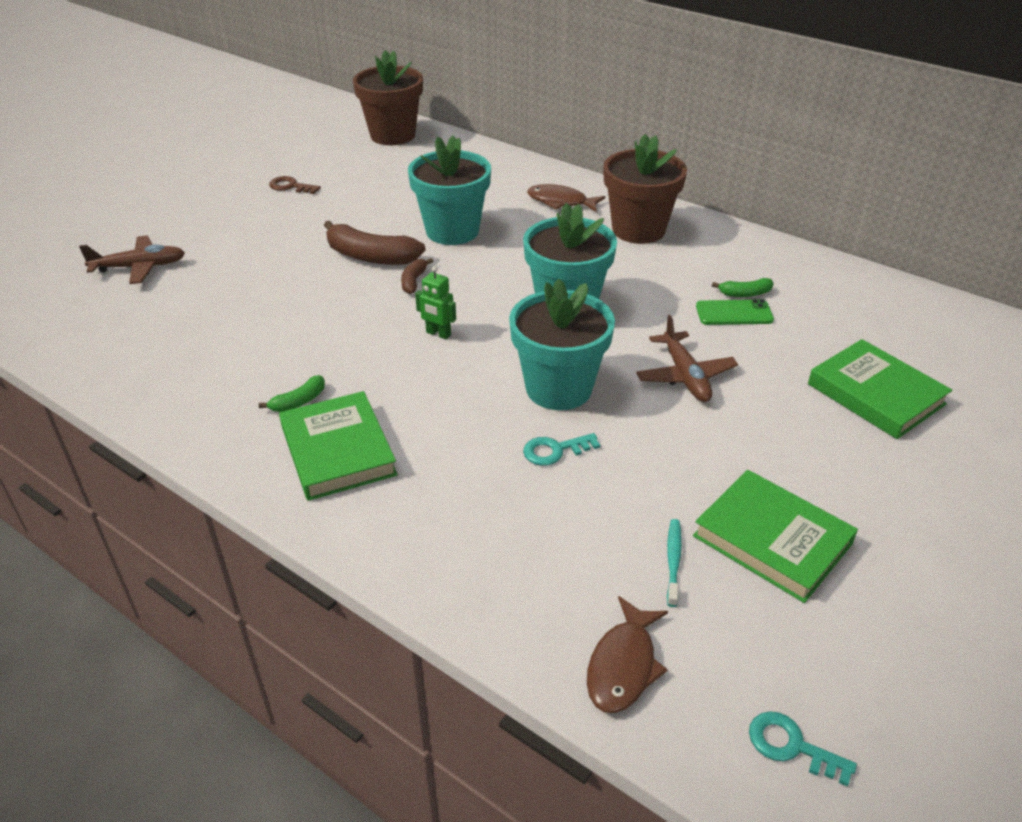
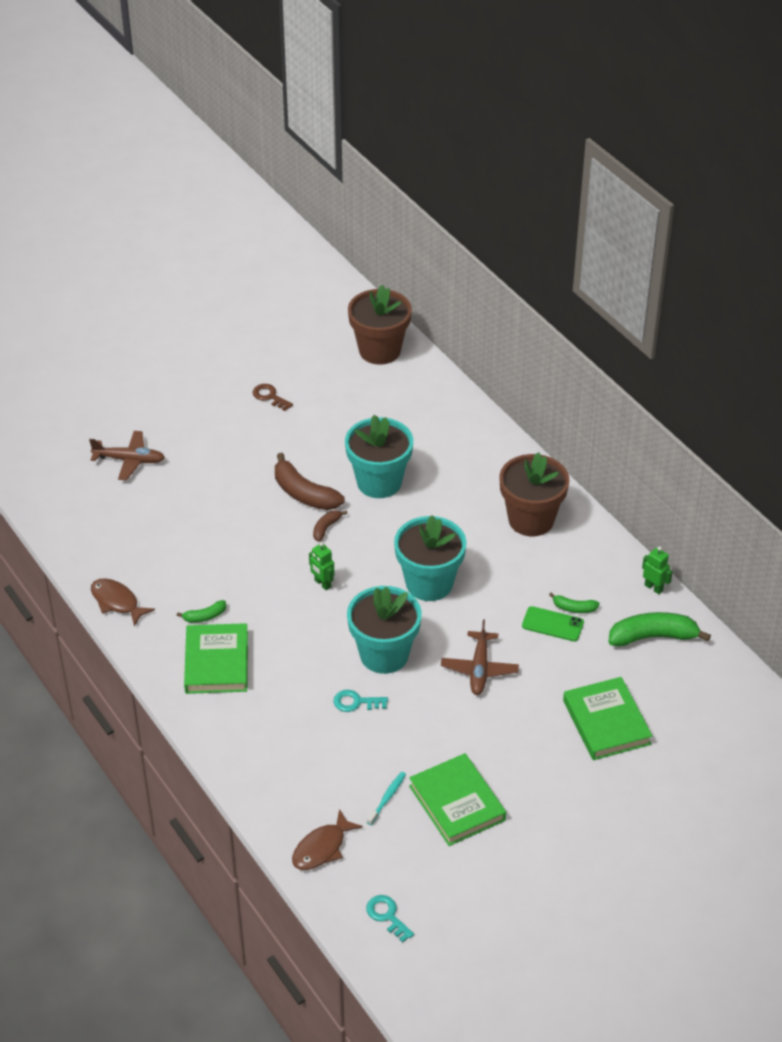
camera: 20 degrees right, 5 degrees up
(560, 202) = (484, 471): brown fish -> brown fish (117, 602)
(811, 259) = (654, 588): none -> green robot
(850, 300) = (653, 637): none -> green banana

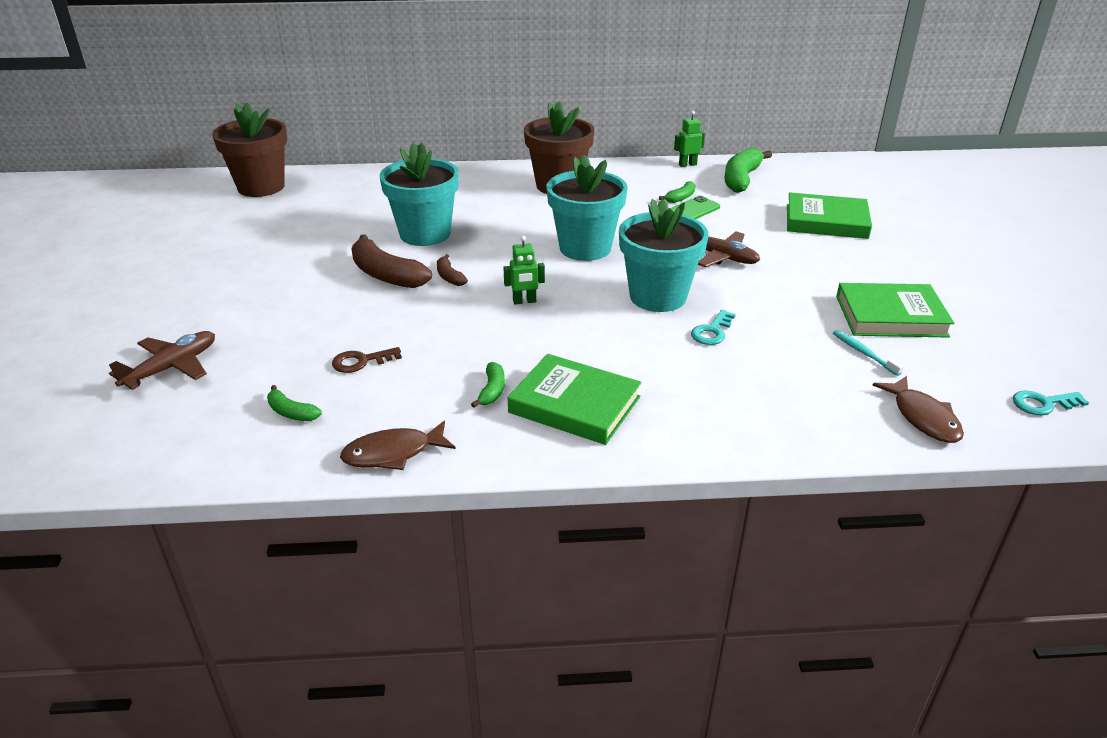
camera: 60 degrees left, 10 degrees down
(124, 538) = (291, 412): none -> green banana
(269, 396) = (225, 253): brown key -> brown key (361, 361)
(304, 493) = (386, 275): brown banana -> brown banana turned 60 degrees clockwise

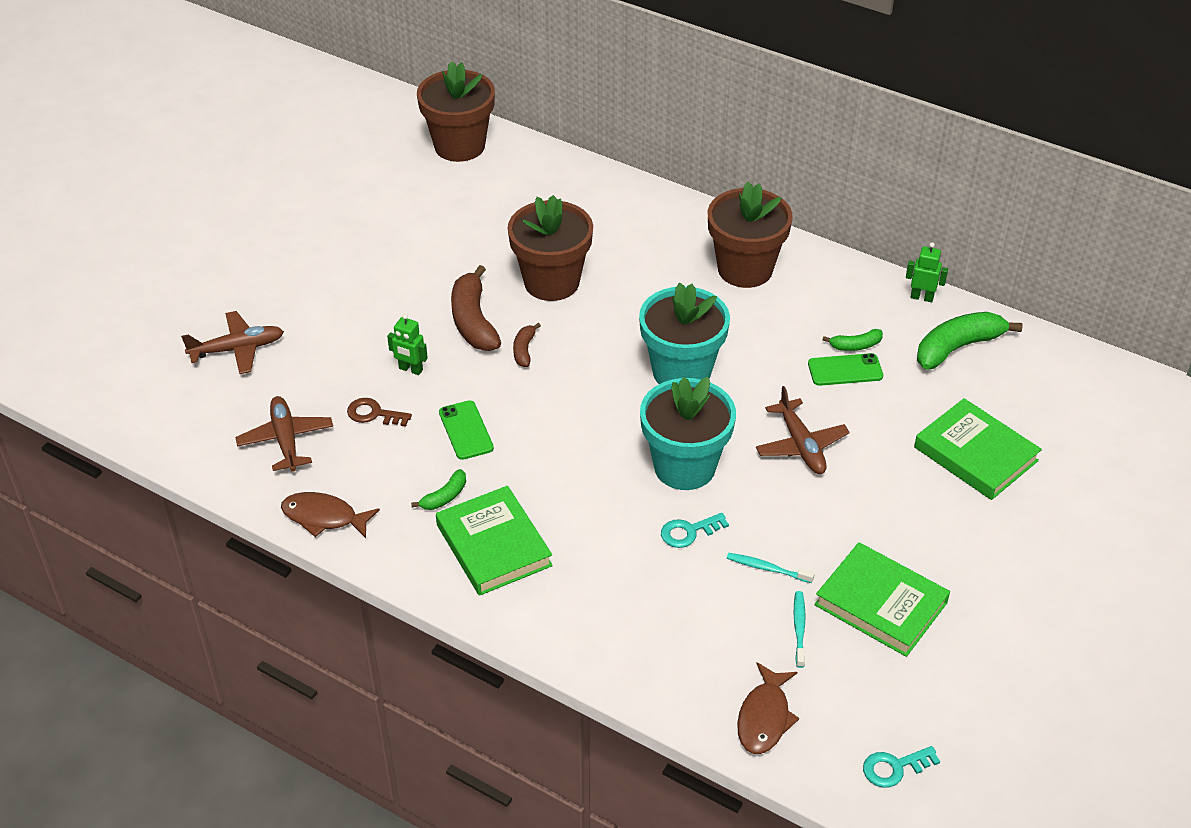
camera: 35 degrees right, 10 degrees up
(291, 412) = (286, 440): green banana -> brown plane
(425, 234) = (551, 282): turquoise flower pot -> brown flower pot
(459, 341) = (466, 430): none -> green phone
(524, 301) = (561, 412): green robot -> green robot (410, 369)
(794, 329) = (767, 569): none -> turquoise toothbrush
(1043, 404) = (894, 768): turquoise key -> turquoise key turned 45 degrees counterclockwise

